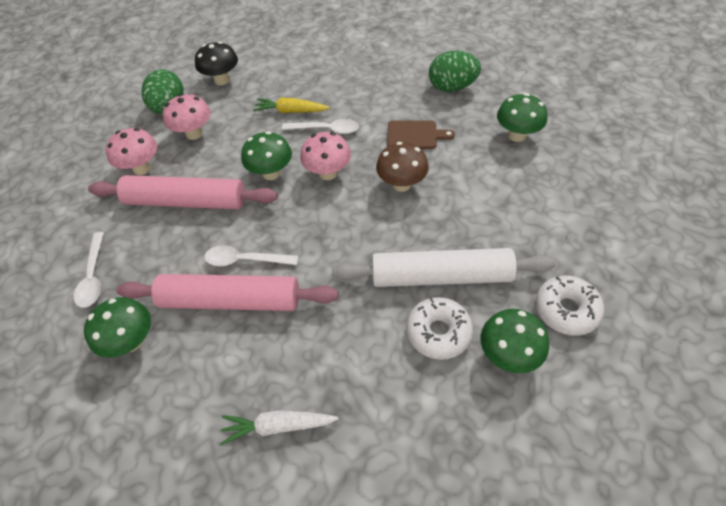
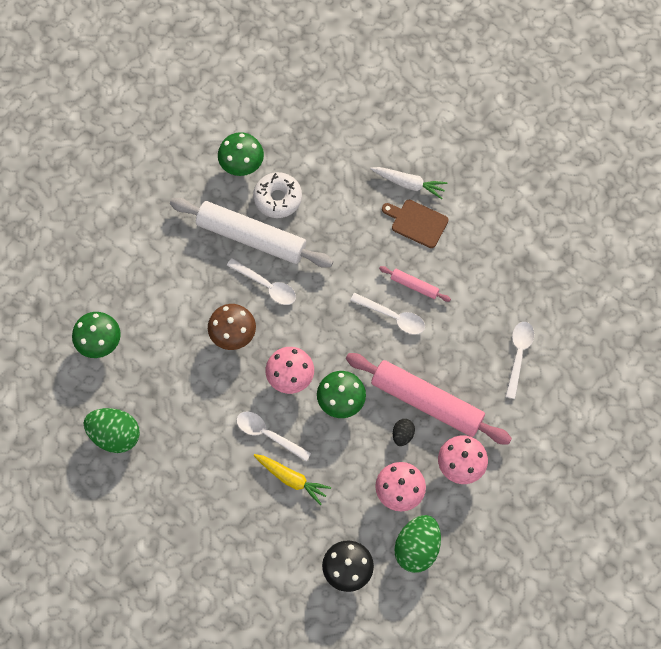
camera: 160 degrees left, 15 degrees up
(131, 341) = (495, 283): green mushroom -> none
(203, 170) = (402, 435): none -> black egg
(231, 300) = (414, 286): pink rolling pin -> pink rolling pin, size x0.44
(395, 237) = (266, 286): none -> white spoon
(415, 135) = (189, 387): brown cutting board -> brown cutting board (417, 222)
(566, 310) = (182, 176): white donut -> none

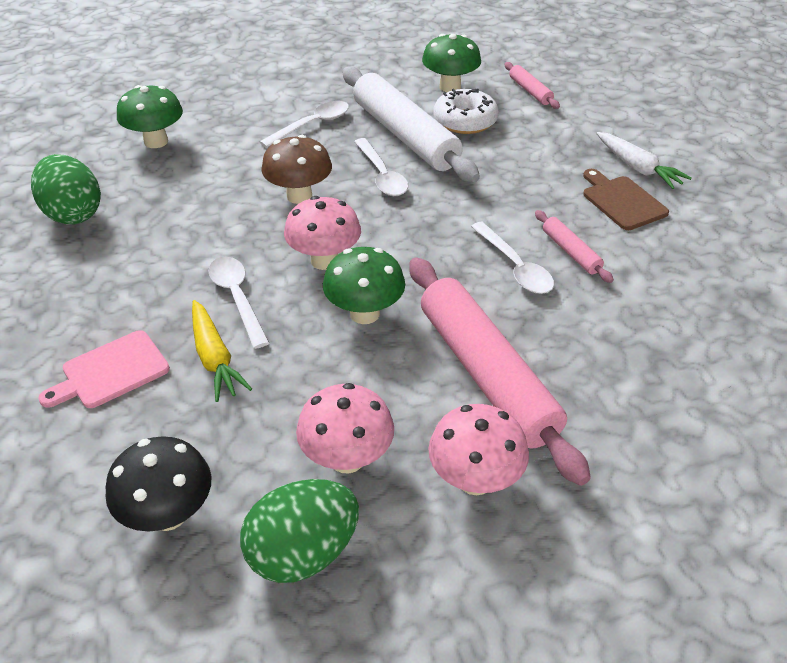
camera: 35 degrees right, 25 degrees down
(249, 520) = (111, 371): none -> pink cutting board
(297, 138) = (530, 91): none -> pink rolling pin
(402, 435) = (416, 393): black egg -> none
(518, 355) = (679, 392): white spoon -> white spoon (312, 125)

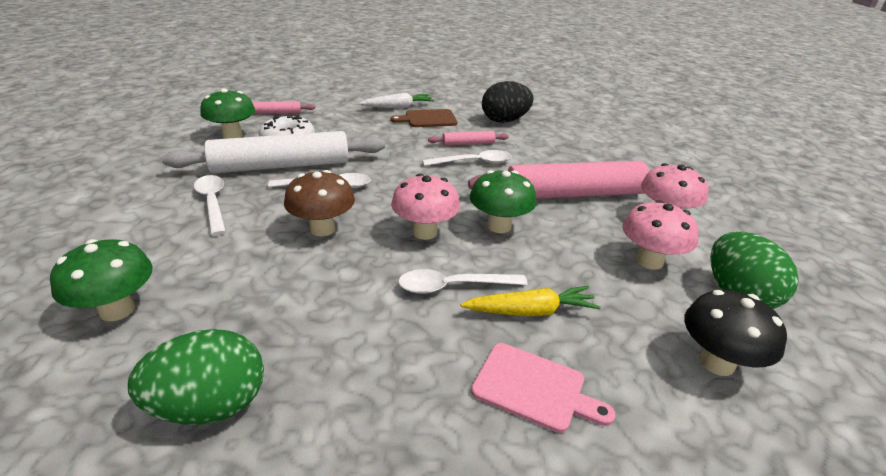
camera: 75 degrees left, 10 degrees down
(111, 371) = (534, 388): pink cutting board -> pink cutting board turned 45 degrees counterclockwise
(689, 274) = (504, 121): none -> black egg

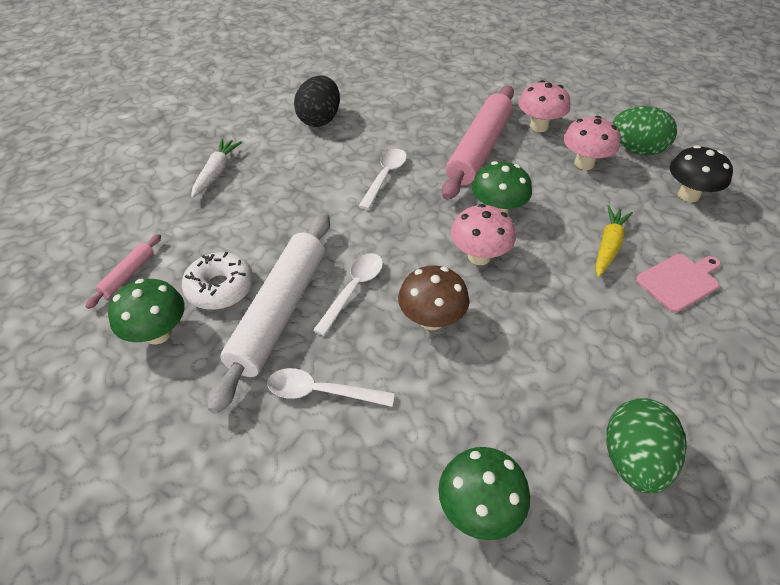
camera: 55 degrees left, 15 degrees up
(428, 119) = (267, 164): brown cutting board -> none
(453, 286) = (561, 272): white spoon -> none
(468, 144) = (346, 163): pink rolling pin -> none

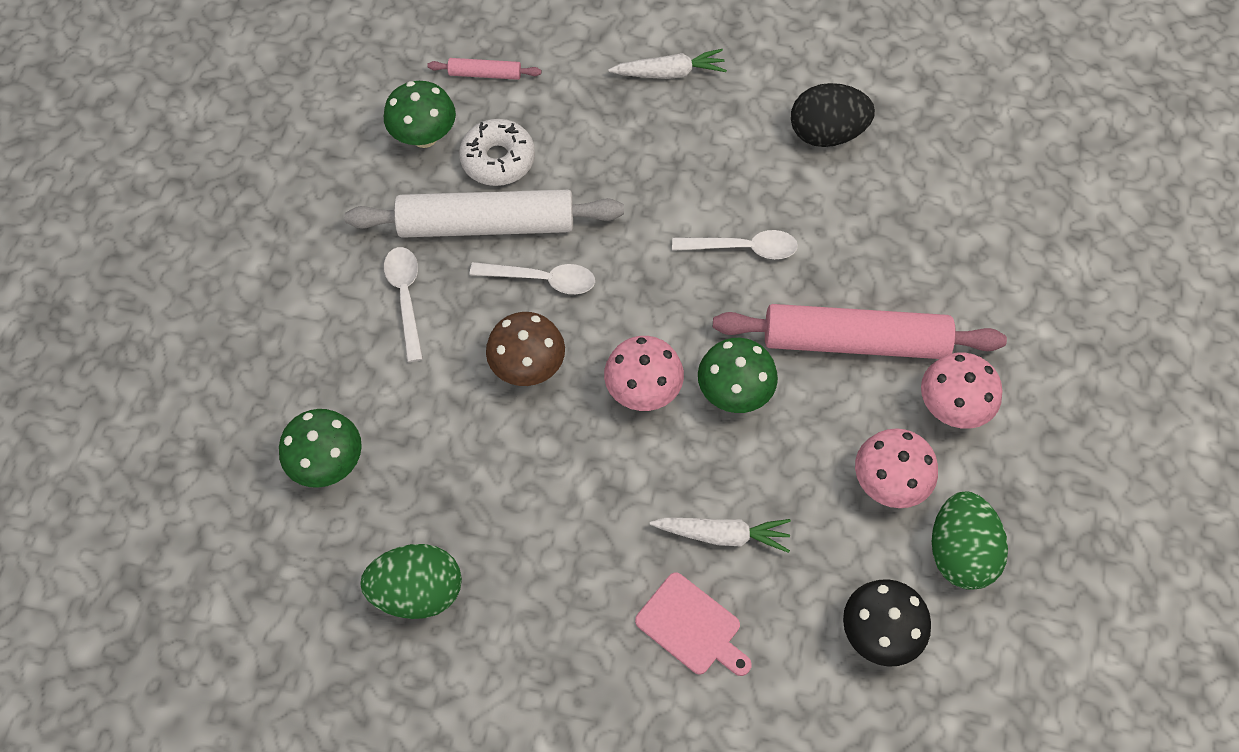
camera: 70 degrees right, 15 degrees up
(608, 246) = (722, 535): yellow carrot -> white carrot

